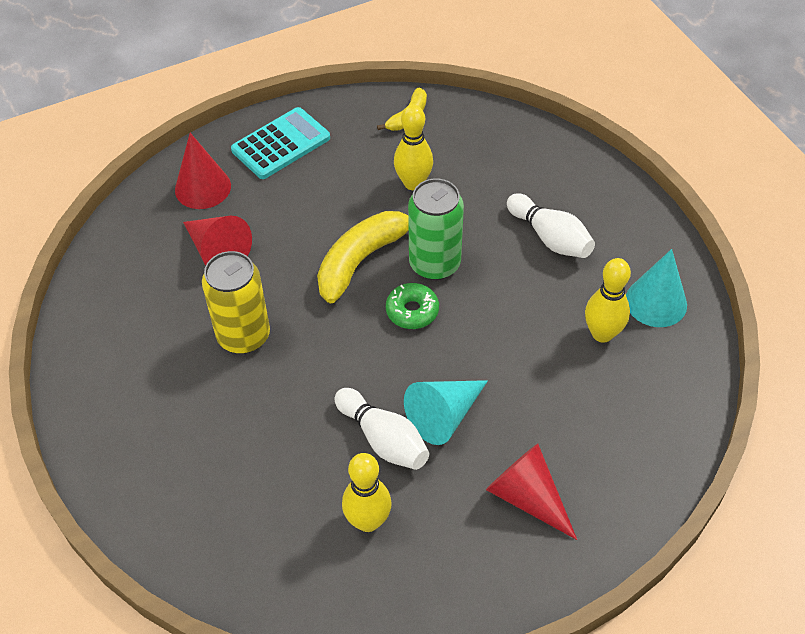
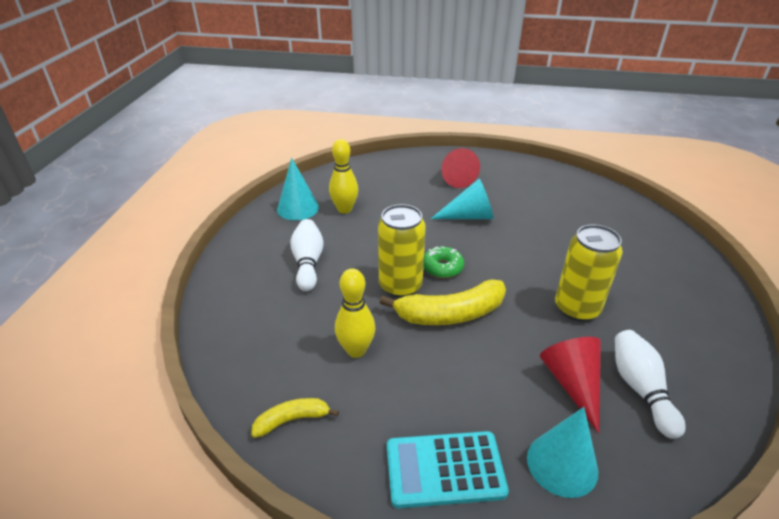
camera: 145 degrees left, 15 degrees down
(203, 188) = (562, 464): red cone -> turquoise cone
(368, 521) = (544, 199): yellow bowling pin -> none
(383, 439) = (512, 221): white bowling pin -> white bowling pin (640, 389)
(434, 264) = (400, 285): green can -> yellow can

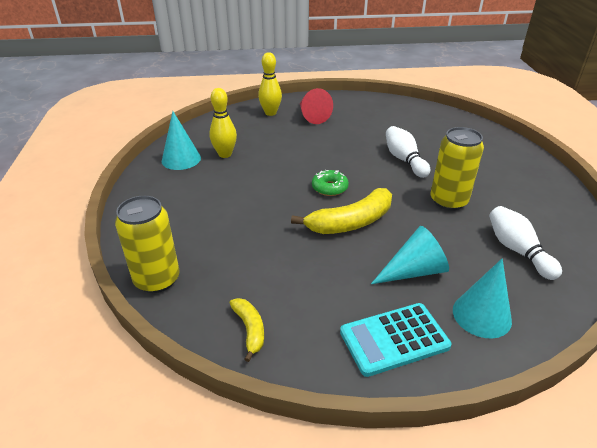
camera: 15 degrees left, 0 degrees up
(292, 420) = (250, 330): yellow banana -> yellow banana turned 105 degrees clockwise
(308, 263) = (210, 202): white bowling pin -> white bowling pin (404, 160)
(356, 350) = (283, 264): yellow bowling pin -> yellow bowling pin (270, 113)
(400, 285) = (300, 207): yellow can -> yellow can (157, 279)
(469, 216) = (335, 145): turquoise cone -> turquoise cone (413, 271)
(572, 384) = (467, 256): red cone -> none

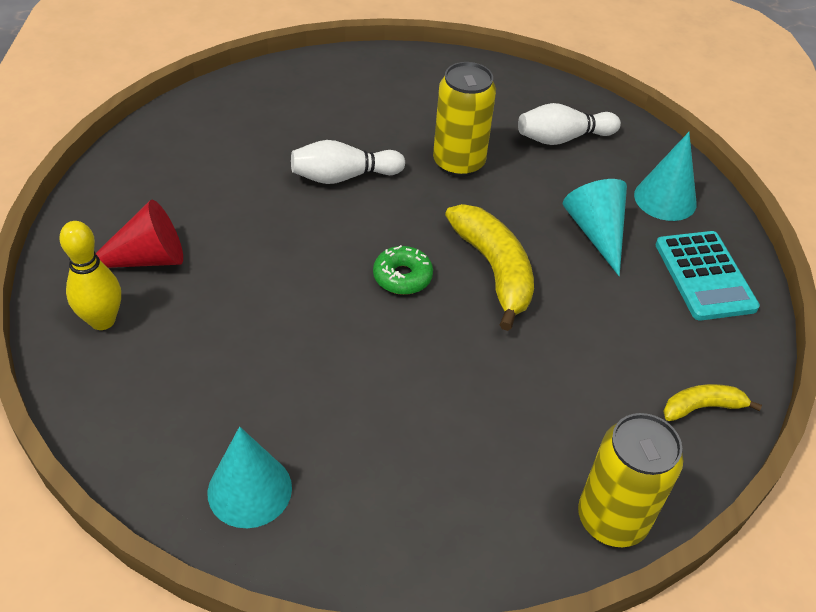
camera: 85 degrees left, 10 degrees up
(225, 154) = (253, 411): yellow bowling pin -> none

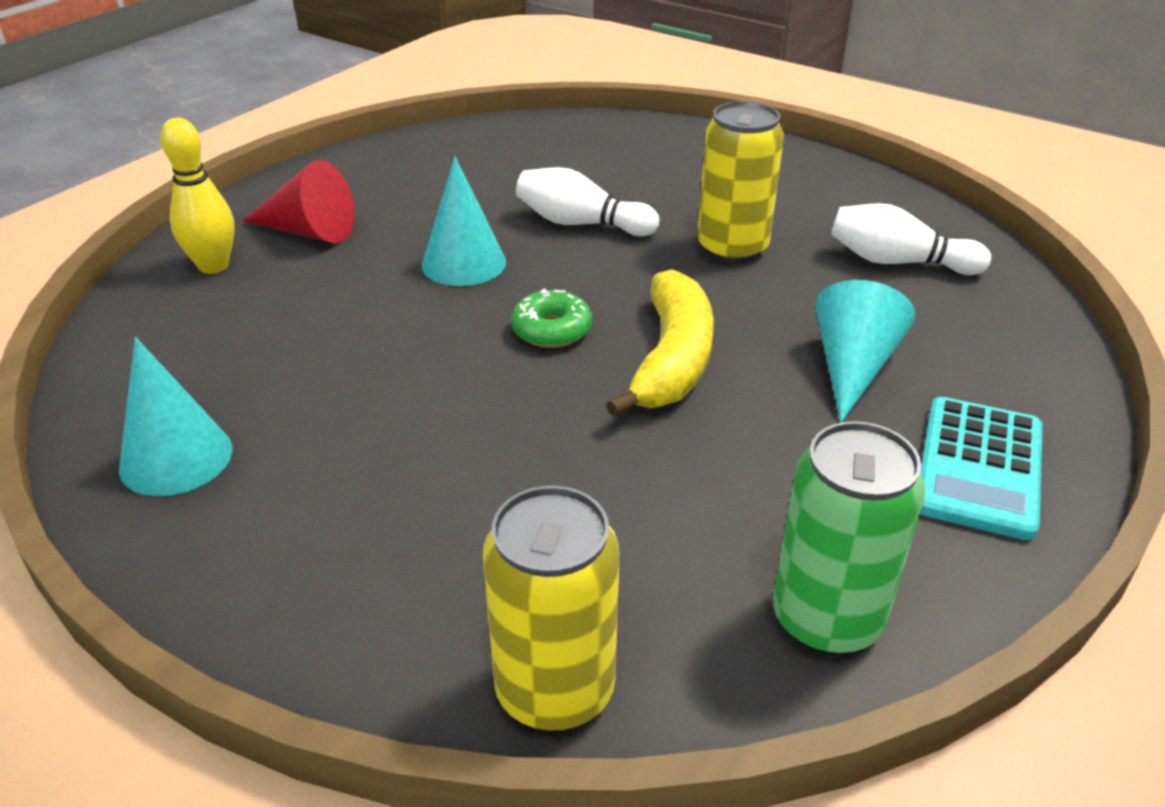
camera: 35 degrees right, 10 degrees down
(665, 199) = (995, 364): turquoise cone -> turquoise cone (463, 263)
(702, 407) = (826, 619): yellow banana -> green can

